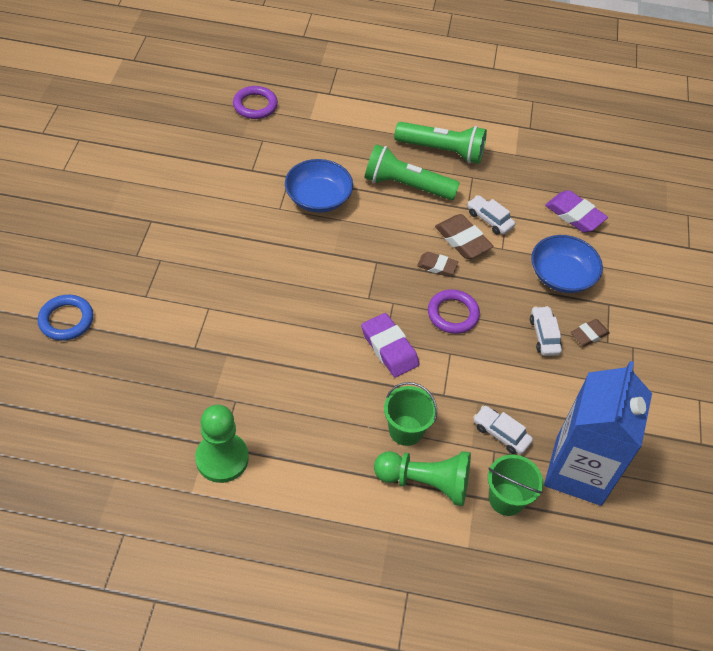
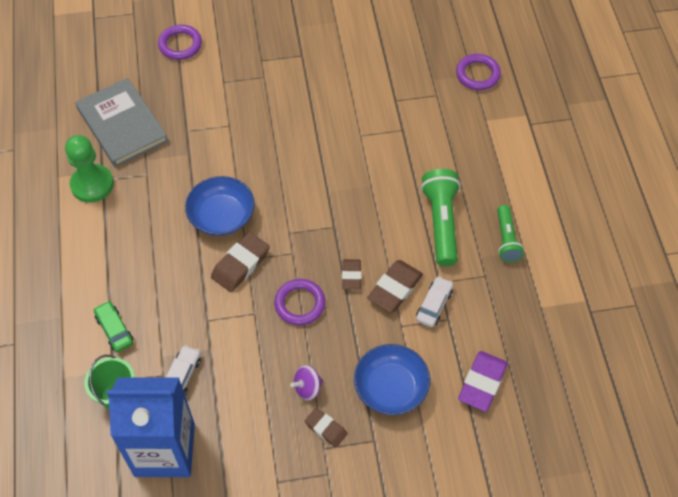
camera: 75 degrees right, 5 degrees up
(66, 320) = (180, 45): blue ring -> purple ring
(151, 407) = (122, 125): none -> grey book
(318, 198) = (388, 159): blue bowl -> blue bowl (222, 216)
(389, 348) = (240, 264): purple eraser -> brown eraser
(405, 430) = (160, 301): green bucket -> none
(425, 482) = (114, 330): green pawn -> green car
(442, 151) = (506, 239): green flashlight -> green flashlight, size x0.62
(544, 335) = (307, 388): white car -> purple spinning top

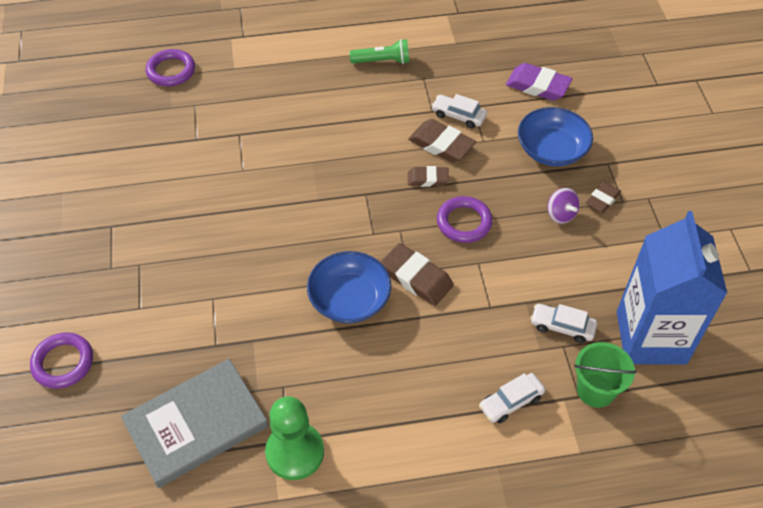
camera: 90 degrees left, 5 degrees down
(114, 330) = (511, 402): green car -> white car
(441, 223) = (362, 107): green flashlight -> none

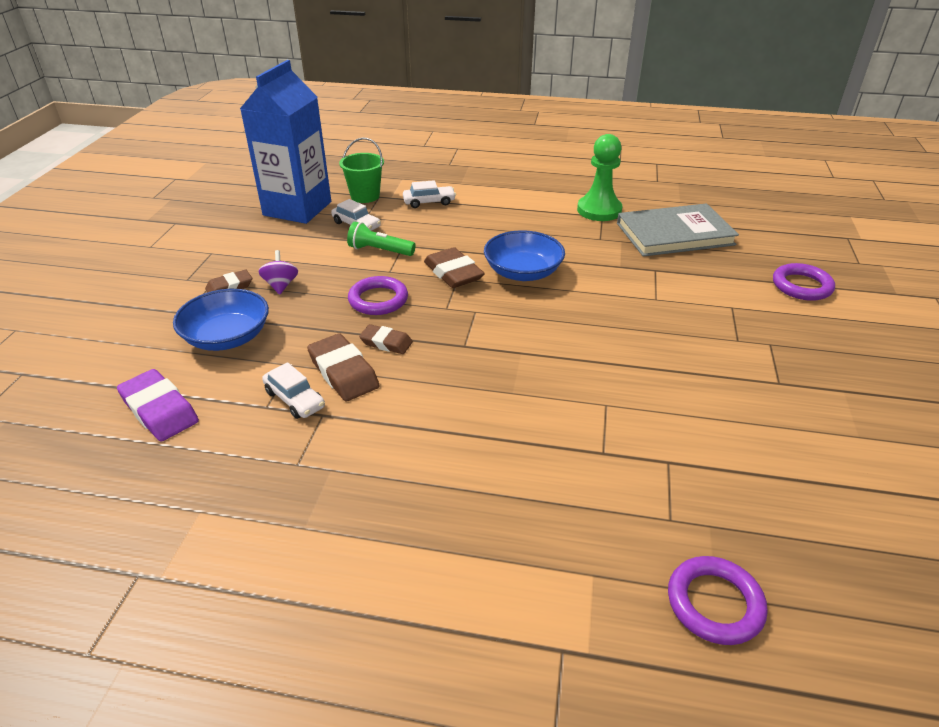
camera: 160 degrees left, 15 degrees down
(382, 61) = (337, 511): green flashlight -> green flashlight (380, 250)

